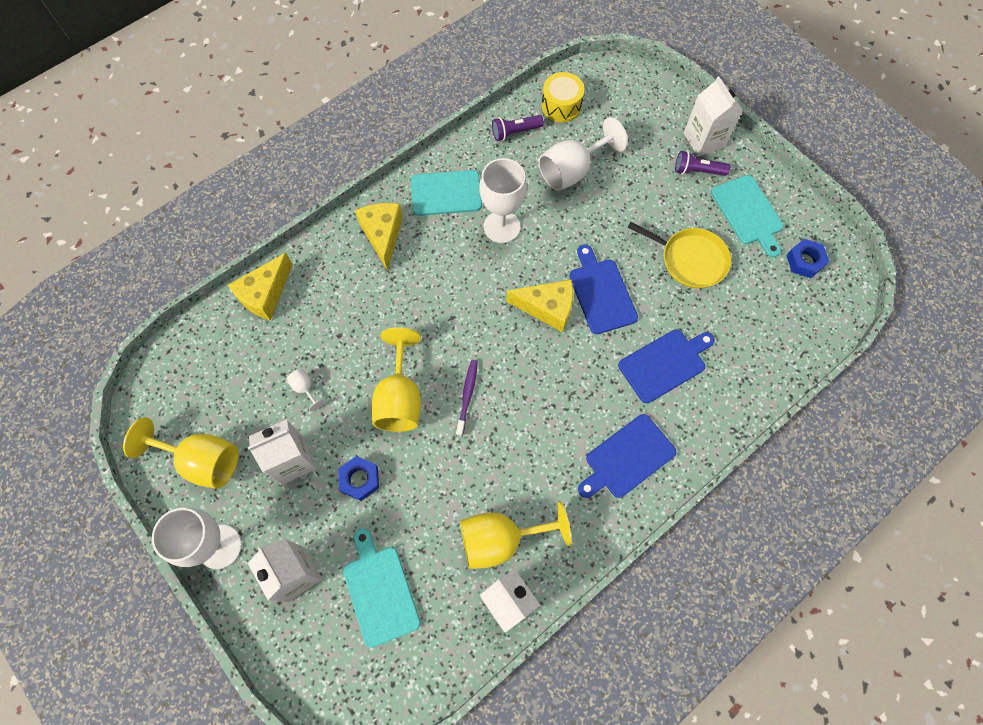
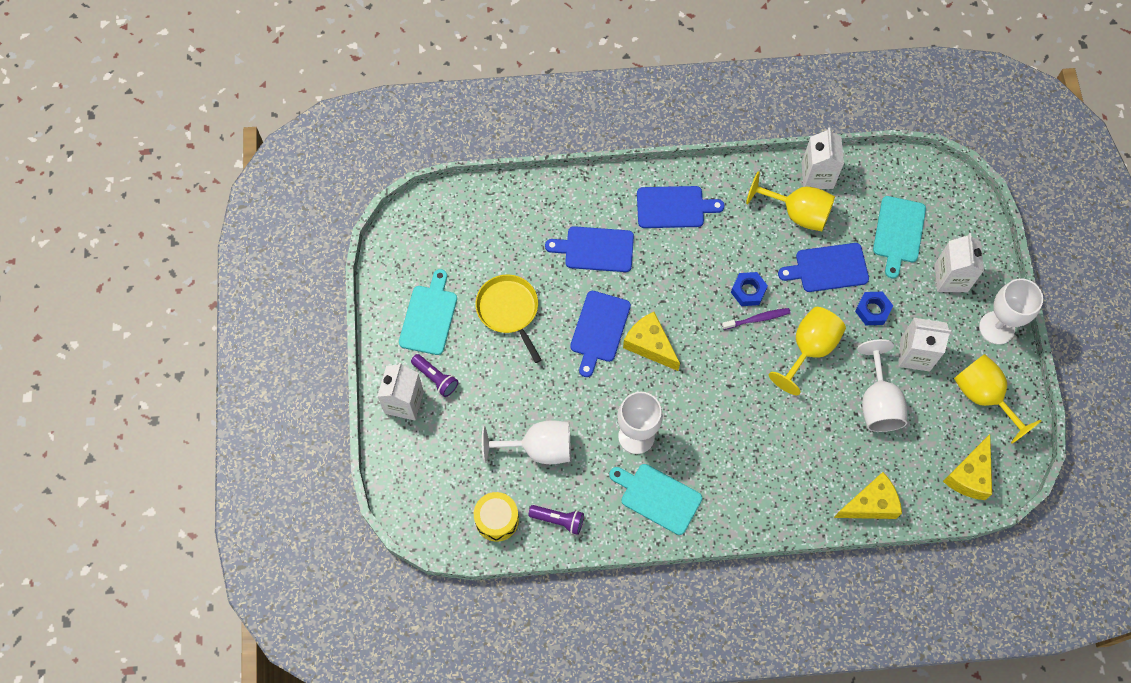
camera: 145 degrees left, 0 degrees up
(305, 388) = (878, 402): white goblet -> white goblet, size x2.33
(383, 235) = (741, 494): yellow cheese -> yellow cheese (969, 475)
(431, 496) = (828, 268): none -> blue cutting board
(467, 396) = (757, 319): purple toothbrush -> purple toothbrush turned 150 degrees counterclockwise
(804, 261) = (424, 253): blue nut -> blue nut (748, 291)

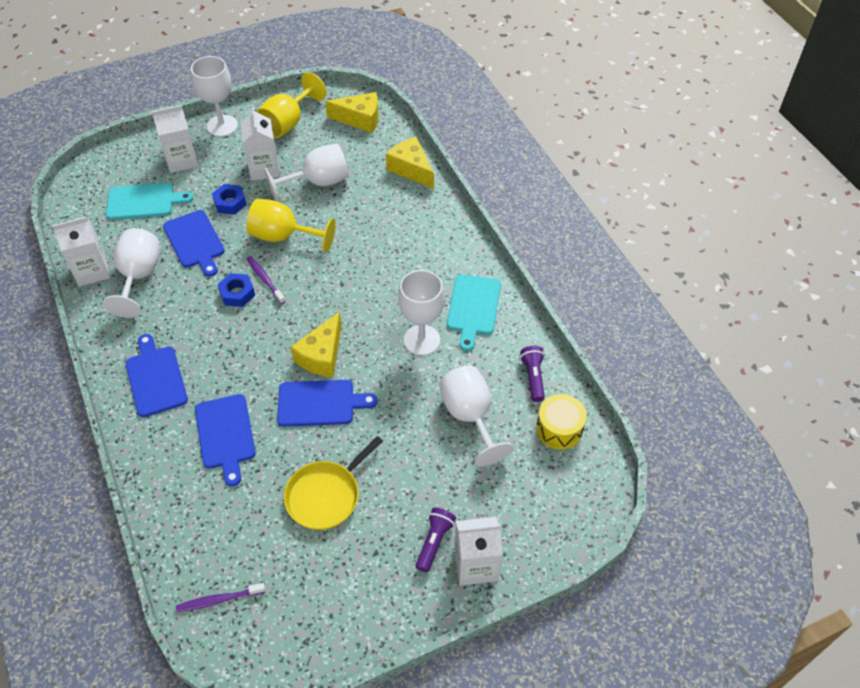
camera: 110 degrees left, 15 degrees down
(429, 317) = (362, 577): turquoise cutting board -> none
(453, 215) = (219, 600): none -> purple toothbrush
(797, 213) = (139, 276): yellow goblet -> white goblet

